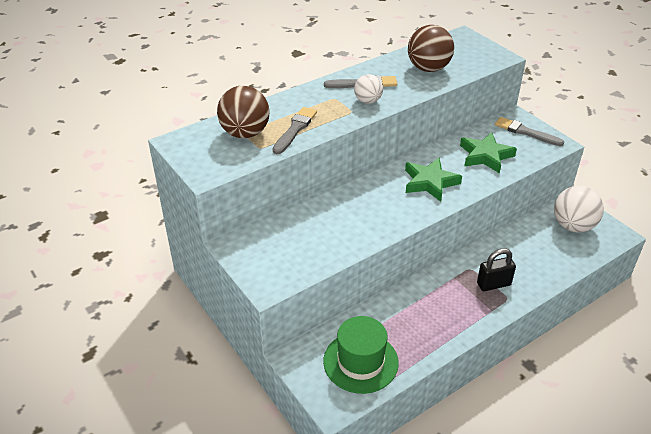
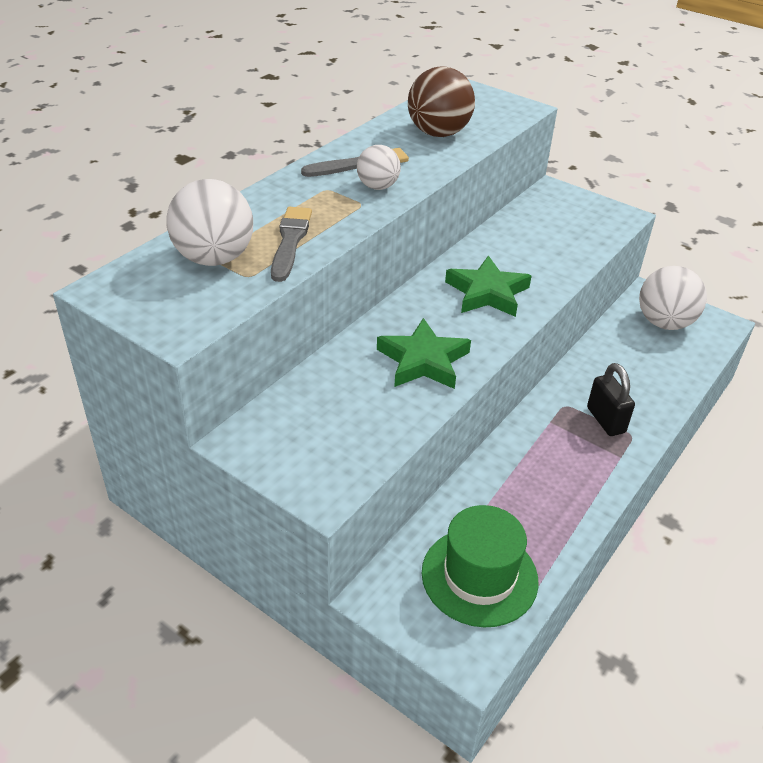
camera: 20 degrees left, 0 degrees up
(245, 133) = (214, 258): brown ball -> white ball
(485, 156) = (542, 245): green star -> green star (423, 361)
(493, 284) = (605, 420): black padlock -> black padlock turned 75 degrees counterclockwise
(526, 132) = (576, 207): grey brush -> none

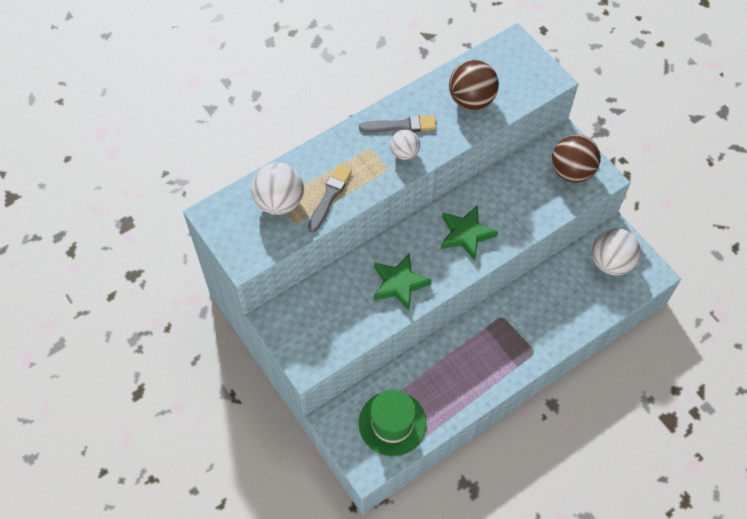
camera: 20 degrees right, 20 degrees up
(581, 215) = (571, 171): none -> brown ball
(605, 420) = (523, 336): black padlock -> none

